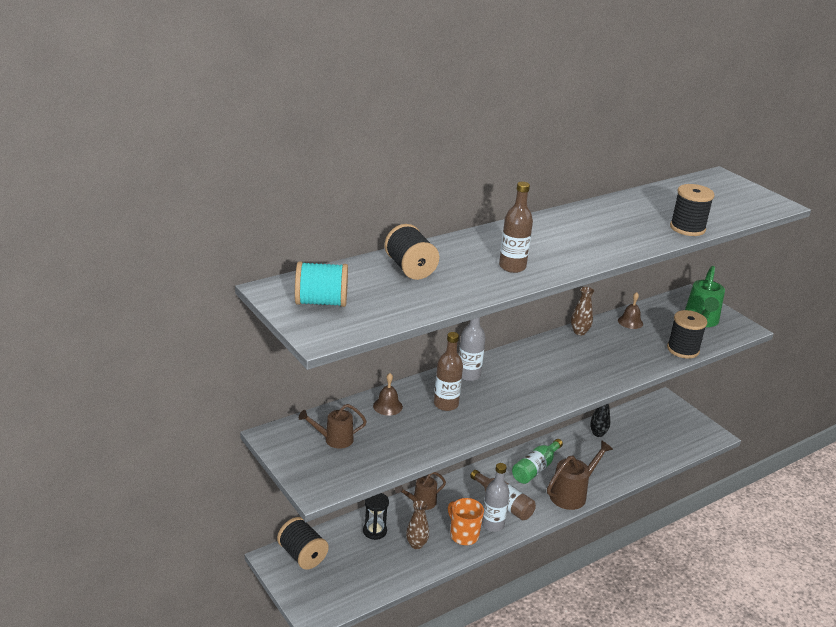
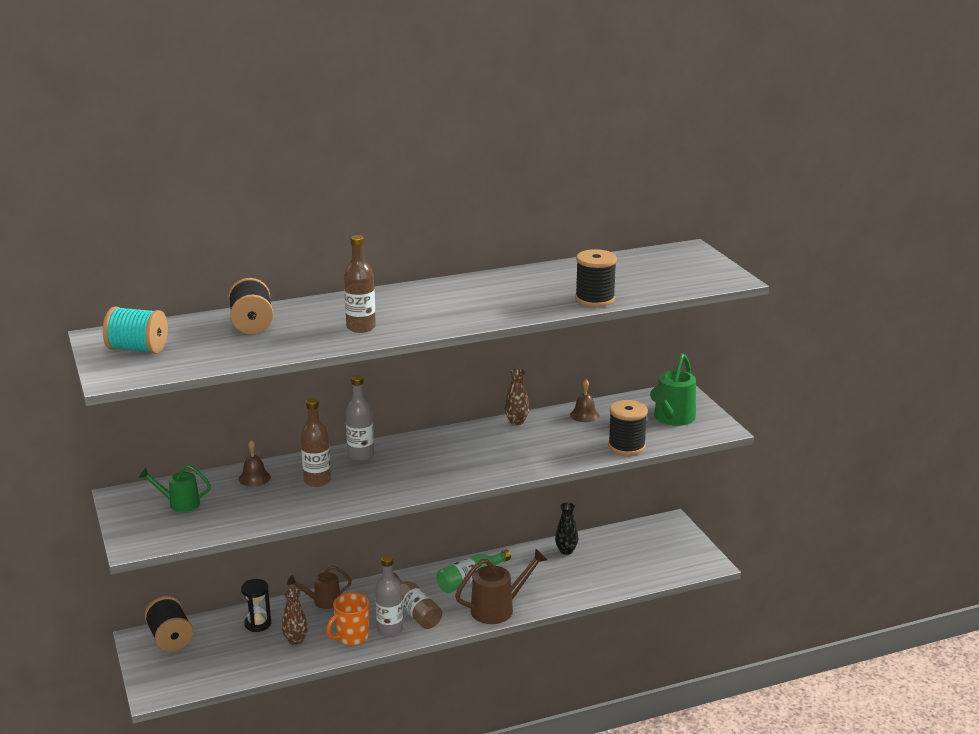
camera: 15 degrees right, 5 degrees down
(334, 439) = (179, 503): brown watering can -> green watering can
(463, 535) = (352, 637): orange mug -> orange mug turned 105 degrees counterclockwise

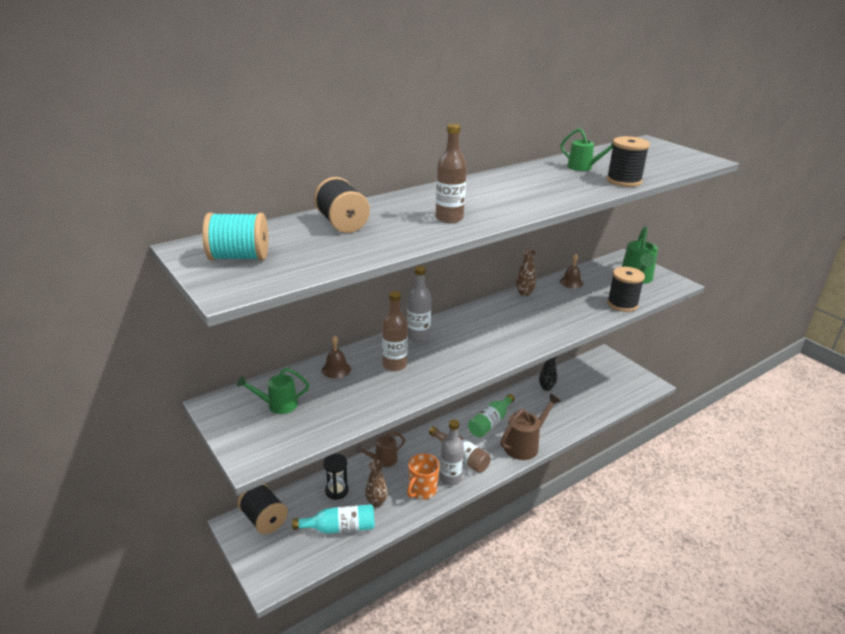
camera: 15 degrees left, 5 degrees up
(245, 658) = (340, 528): none -> turquoise bottle
(567, 279) = (583, 167): none -> green watering can

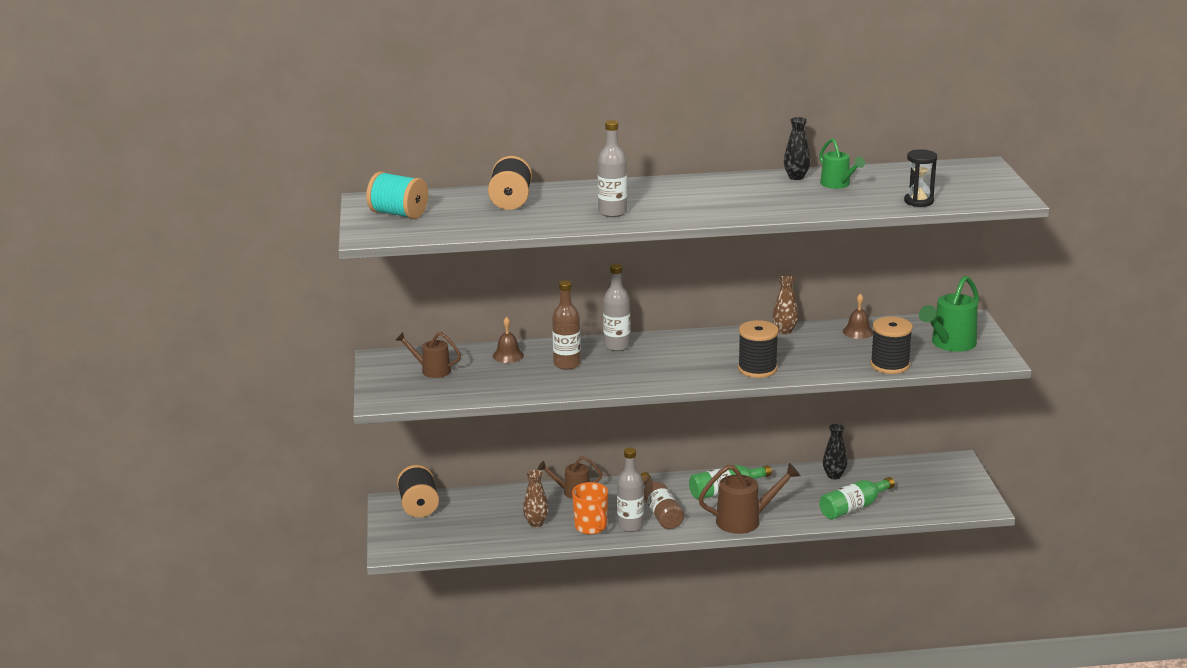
camera: 30 degrees right, 5 degrees down
(278, 405) = (431, 370): green watering can -> brown watering can
(336, 491) = (504, 504): black hourglass -> black hourglass (918, 201)
(340, 528) = (484, 532): turquoise bottle -> none
(422, 490) = (591, 527): orange mug -> orange mug turned 90 degrees counterclockwise
(449, 218) = (612, 212): brown bottle -> grey bottle
(546, 166) = (796, 177): none -> black vase
(581, 410) = (853, 507): none -> green bottle
(624, 181) = (857, 206): black spool -> black spool (757, 369)

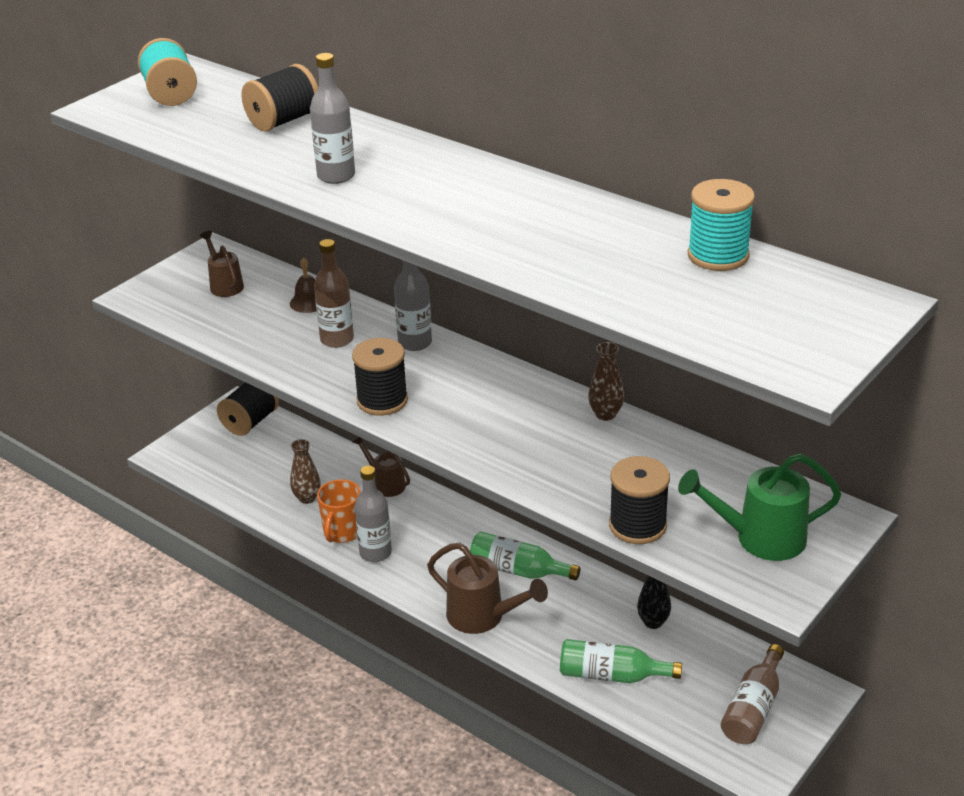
camera: 45 degrees right, 10 degrees up
(660, 511) = (424, 554): brown bottle -> brown bottle (753, 708)
(757, 369) = (492, 447): black spool -> black spool (382, 400)
(796, 177) = (611, 215): black vase -> none
(838, 185) = (635, 247): green watering can -> none
(858, 331) = (682, 460): brown bell -> none
(880, 174) = (718, 255): none -> turquoise spool
(918, 201) = (677, 317): black hourglass -> none

